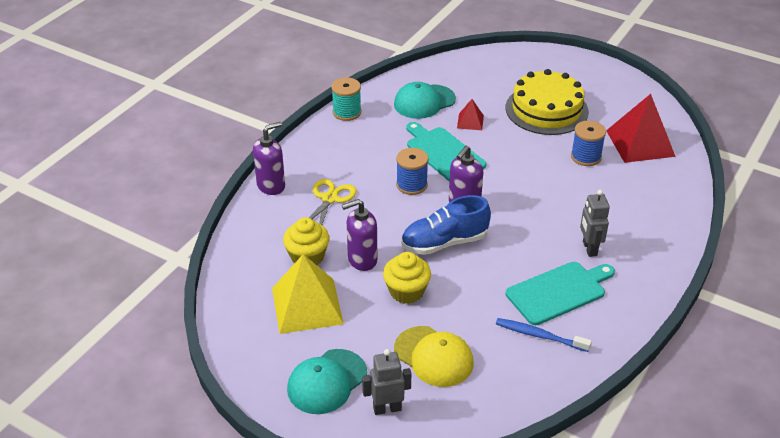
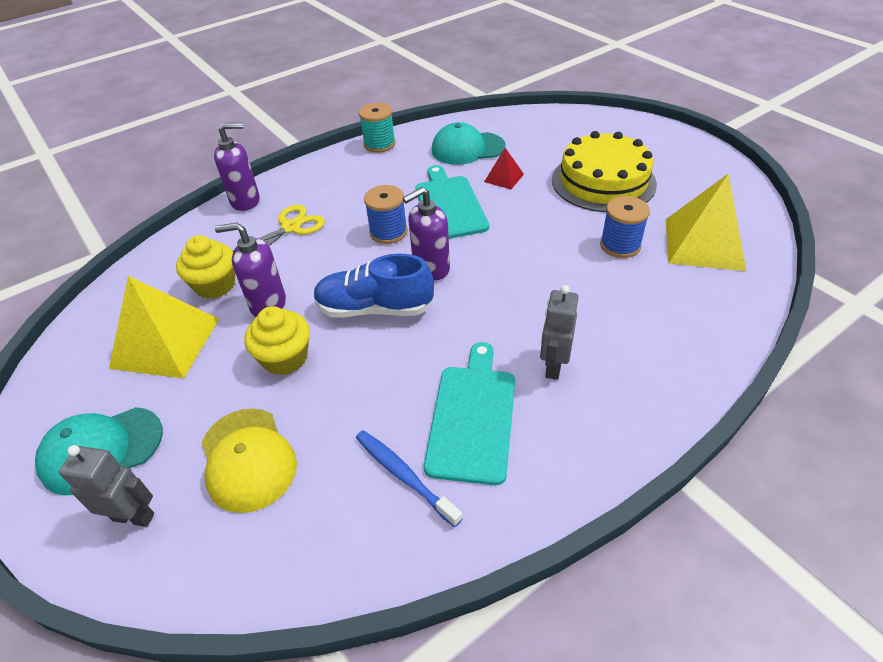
camera: 25 degrees right, 5 degrees up
(559, 292) = (473, 417): turquoise cutting board -> turquoise cutting board turned 75 degrees counterclockwise
(640, 143) = (704, 244): red pyramid -> yellow pyramid

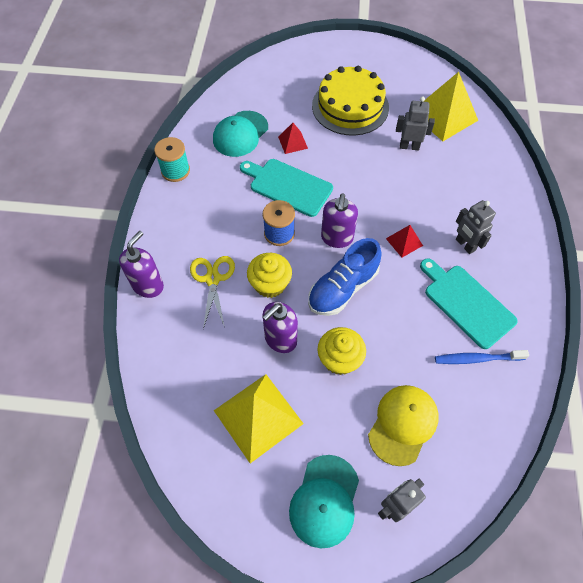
camera: 50 degrees left, 15 degrees up
(215, 285) = (227, 357): yellow cupcake -> yellow cupcake (270, 284)
(248, 459) = (403, 424): yellow cap -> yellow cap turned 75 degrees counterclockwise
(490, 316) = (404, 242): none -> red pyramid
(620, 245) = (409, 146): blue spool -> grey robot

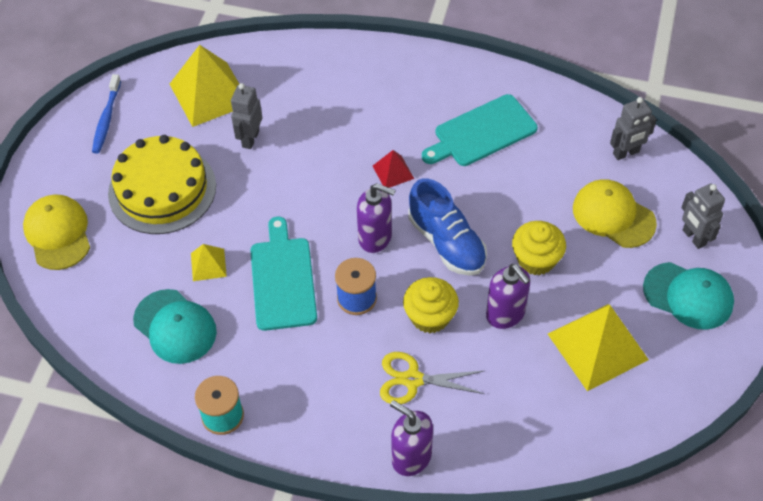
camera: 80 degrees left, 5 degrees down
(288, 186) = (283, 279): turquoise cutting board -> turquoise cutting board turned 135 degrees clockwise
(292, 142) = (208, 264): red pyramid -> yellow pyramid
(302, 63) = (58, 233): none -> yellow cap
(465, 245) = (407, 117): grey robot -> grey robot (626, 153)
(477, 359) = (547, 138): blue toothbrush -> blue toothbrush (106, 119)

